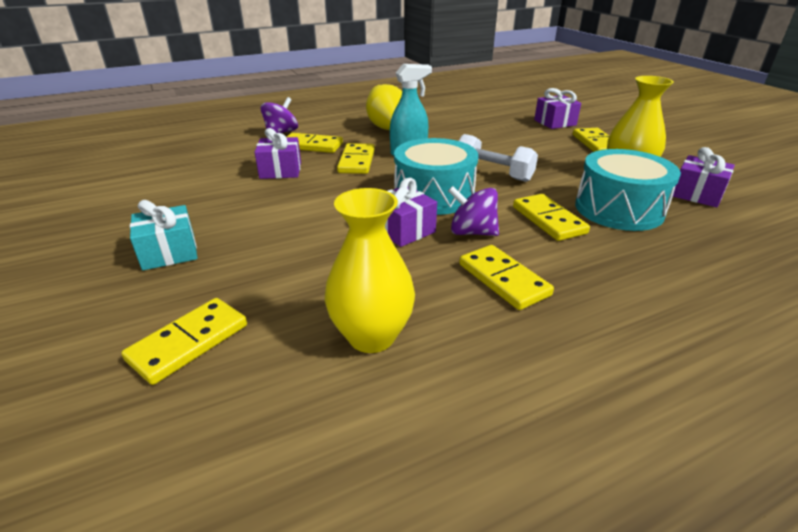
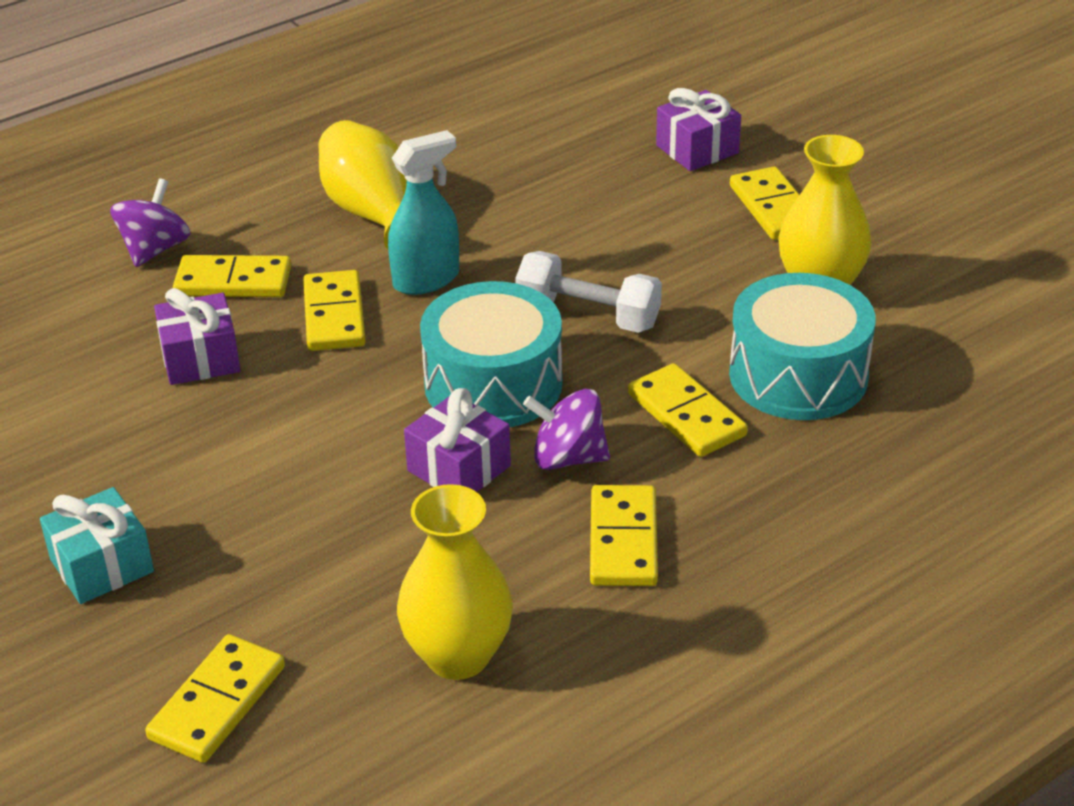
camera: 10 degrees left, 5 degrees up
(503, 279) = (623, 540): yellow domino -> yellow domino turned 45 degrees clockwise
(697, 194) = (927, 323): purple gift -> none

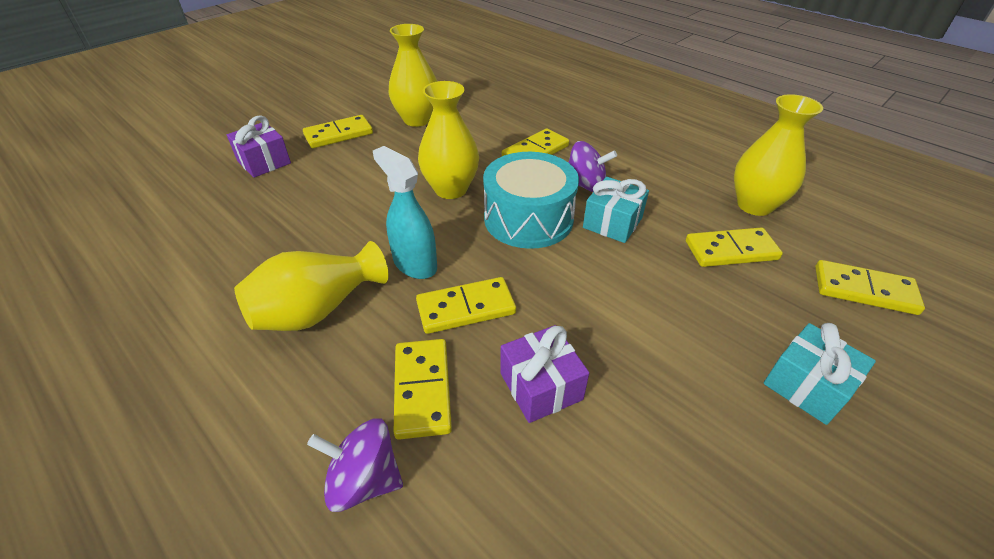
camera: 100 degrees left, 5 degrees up
(459, 468) = (612, 223): purple gift -> turquoise gift
(568, 458) = (585, 185): purple spinning top -> purple spinning top turned 75 degrees counterclockwise
(588, 315) = (451, 189): white dumbbell -> yellow vase
(623, 540) = (640, 163): yellow domino -> yellow domino (731, 250)
(798, 375) = (493, 123): turquoise drum -> none

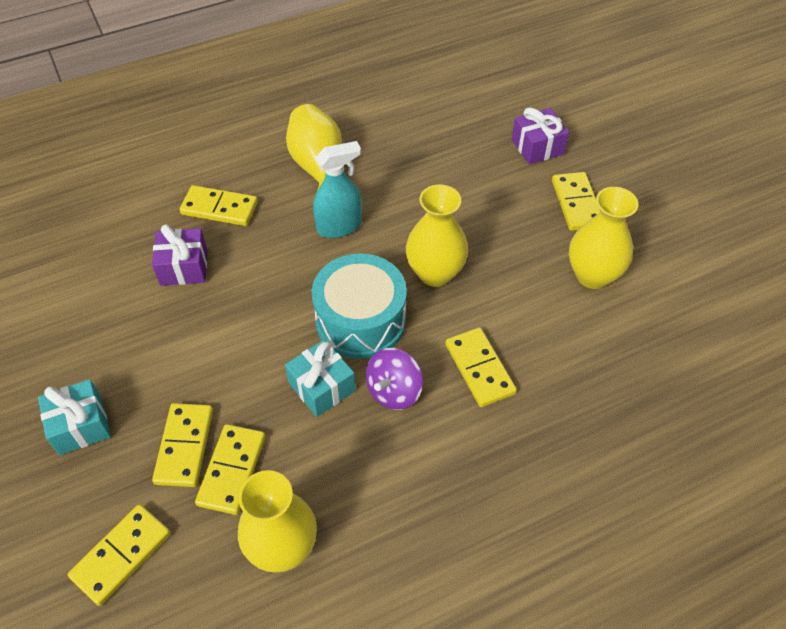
camera: 110 degrees right, 10 degrees up
(364, 480) = (178, 175): purple spinning top -> none
(466, 308) = (275, 246): yellow domino -> yellow domino (185, 446)

